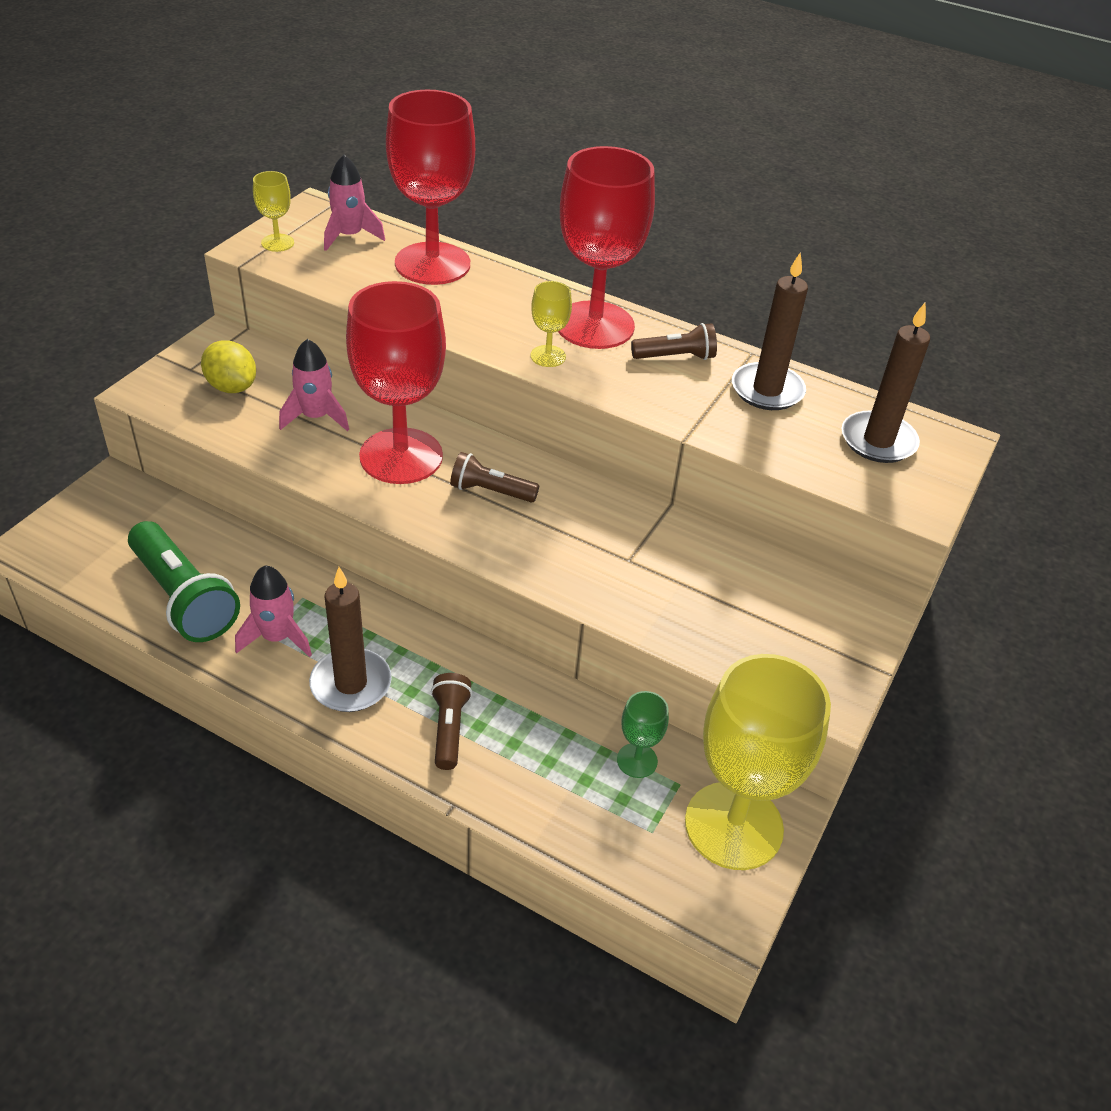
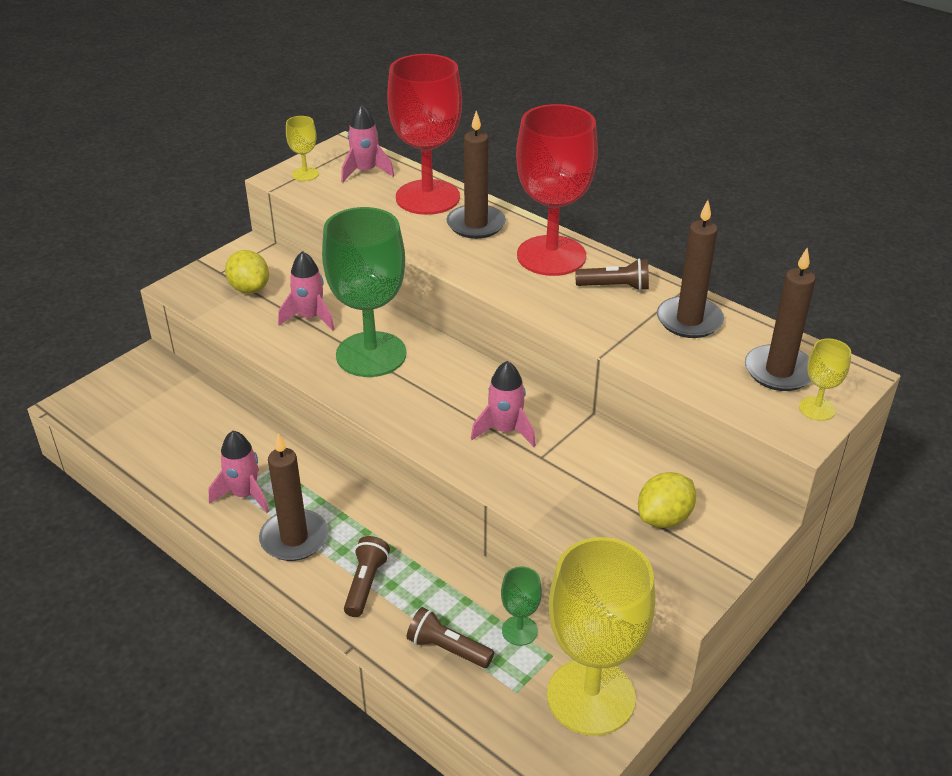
camera: 15 degrees right, 5 degrees down
(184, 598) = (180, 455): green flashlight -> none
(401, 456) = (371, 354): red goblet -> green goblet
(490, 491) = (438, 389): brown flashlight -> brown flashlight (447, 649)
(498, 293) = (476, 224): none -> brown candle
(548, 356) = (502, 279): yellow goblet -> yellow goblet (817, 409)
(580, 533) = (505, 430): none -> pink rocket
(781, 616) = (664, 518): none -> yellow lemon

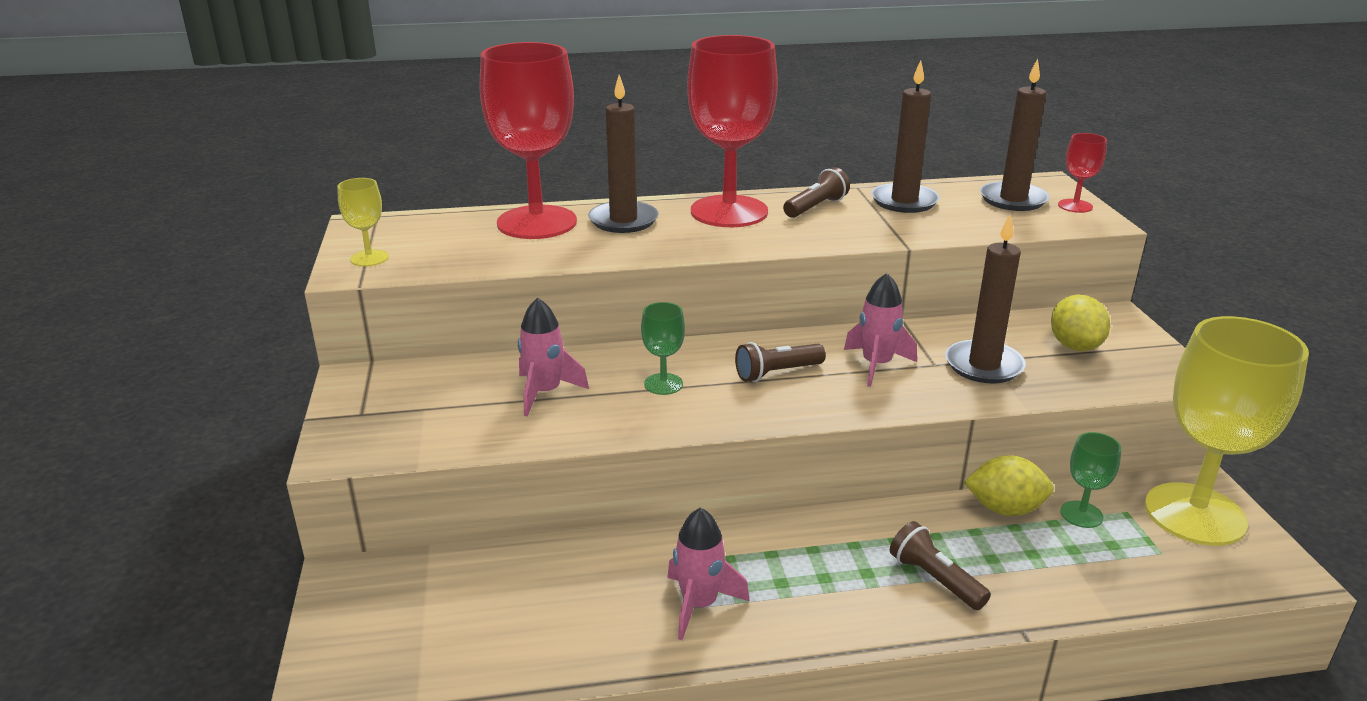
camera: 50 degrees left, 10 degrees down
(249, 288) = (427, 407): yellow lemon -> yellow lemon (1005, 509)
(294, 538) = (814, 598): brown candle -> brown candle (984, 365)
(365, 171) = (431, 231): pink rocket -> none
(371, 354) = (663, 384): green goblet -> green goblet, size x0.43
(447, 649) = (1074, 568): brown flashlight -> brown flashlight (777, 373)
(817, 409) = (1075, 206): yellow goblet -> red goblet

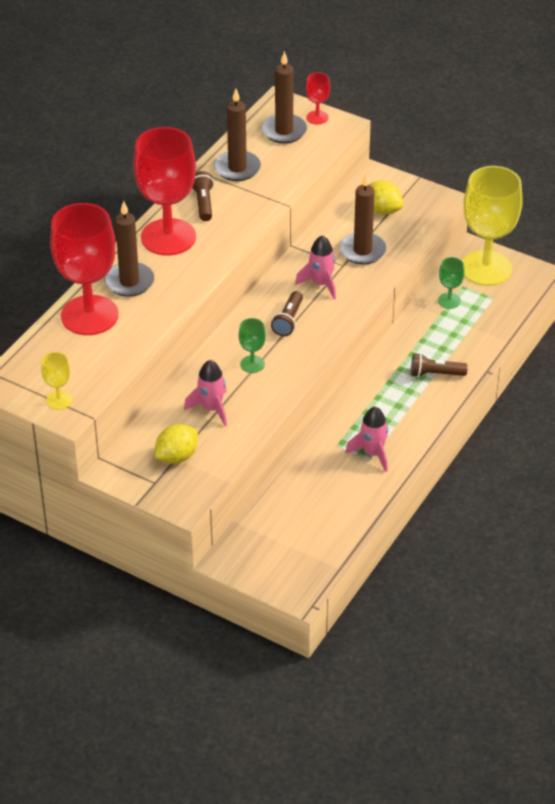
camera: 50 degrees left, 15 degrees up
(1005, 509) = (420, 320): yellow lemon -> yellow lemon (177, 456)

